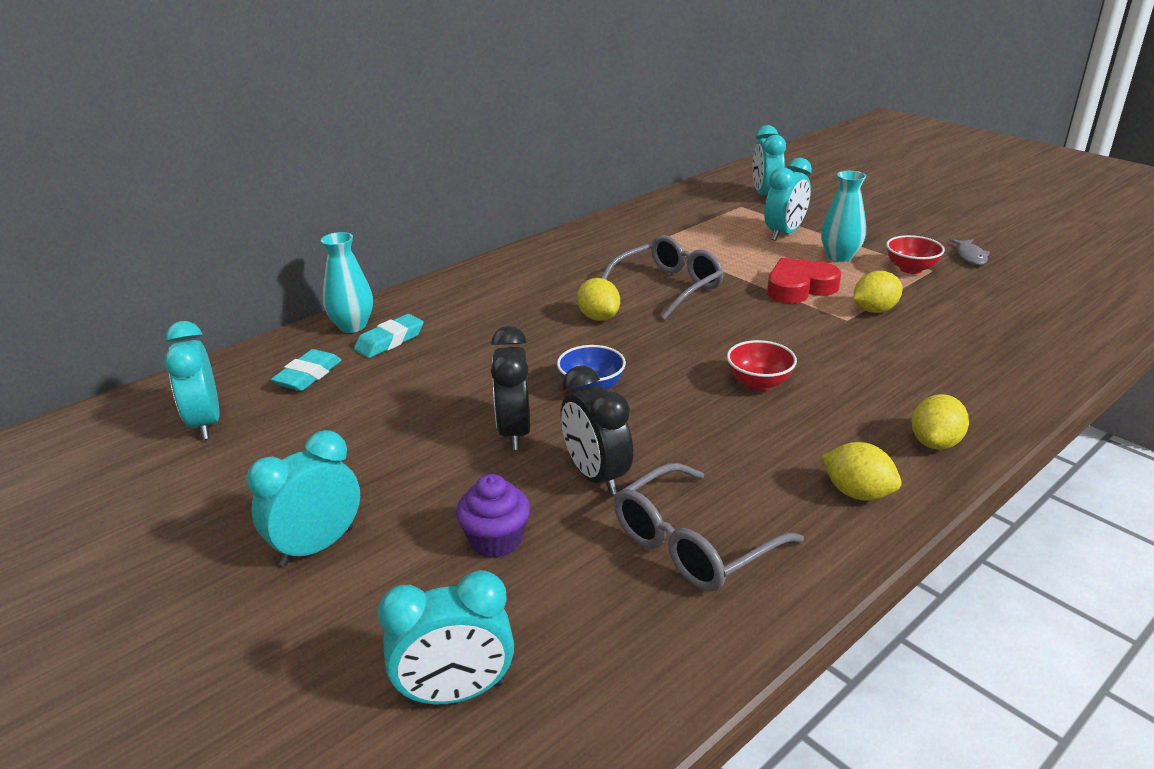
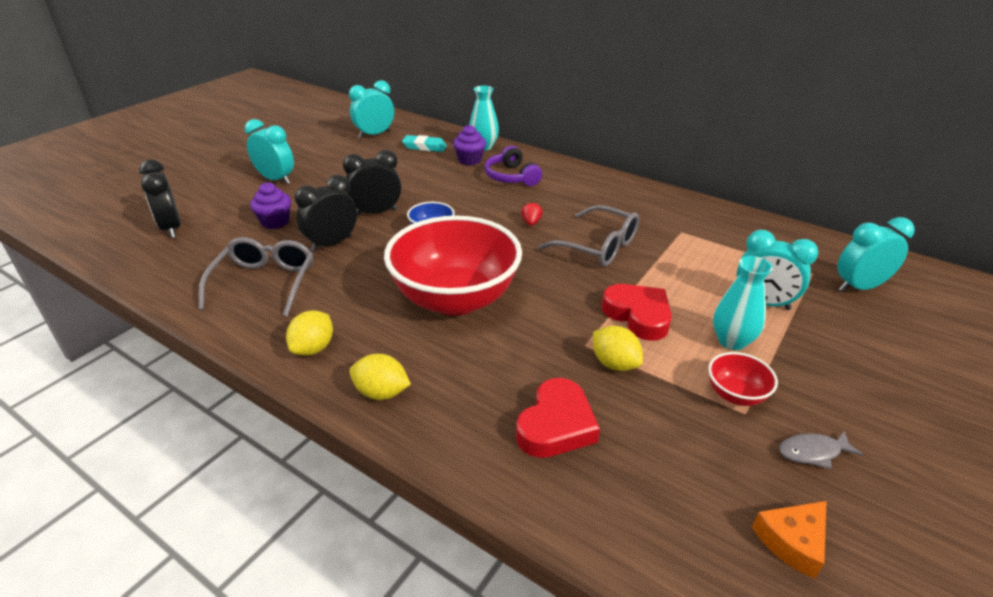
camera: 75 degrees right, 5 degrees up
(390, 341) = (469, 160): turquoise eraser -> purple cupcake
(455, 692) = (171, 228): turquoise clock -> black clock
(466, 316) = (511, 177): none -> purple headphones
(598, 317) = (531, 222): yellow lemon -> red strawberry
(692, 544) = (265, 282): grey glasses -> grey glasses turned 60 degrees clockwise
(759, 383) = (455, 299): red bowl -> red bowl, size x2.40
(964, 349) = (556, 425): none -> red heart
(1058, 281) = (792, 541): none -> orange cheese

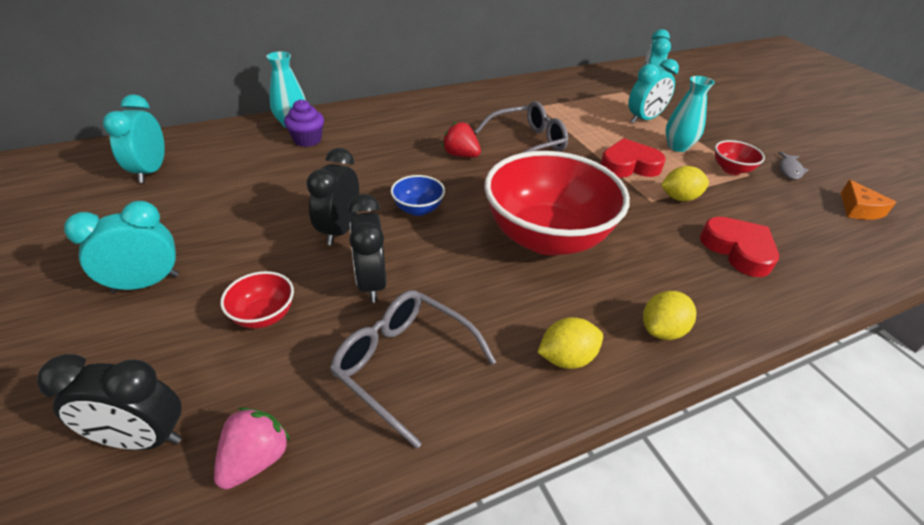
camera: 60 degrees left, 5 degrees up
(171, 263) = (256, 459): none -> pink strawberry
(275, 222) = (264, 316): purple cupcake -> red bowl
(313, 348) = (566, 358): yellow lemon -> yellow lemon turned 75 degrees counterclockwise
(424, 147) = (238, 153): turquoise eraser -> none
(511, 177) = (370, 133): purple headphones -> none
(531, 222) = (461, 155): red strawberry -> red strawberry, size x1.58

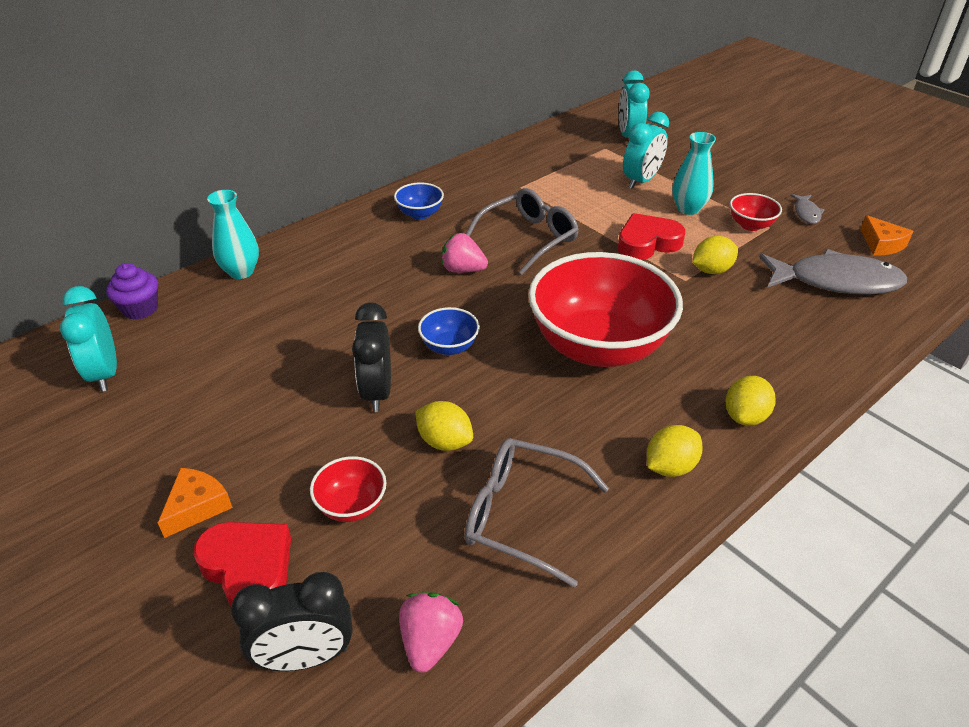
camera: 15 degrees left, 0 degrees up
(146, 283) = (197, 506): turquoise clock -> orange cheese
(307, 140) = (273, 289): purple cupcake -> purple cupcake (140, 309)
(372, 283) = (444, 441): black clock -> yellow lemon
(448, 110) = (420, 214): none -> blue bowl
(461, 155) = (463, 270): red strawberry -> pink strawberry
(738, 250) = (785, 316): red heart -> red heart (249, 569)
(800, 231) = (836, 281): none -> grey fish

